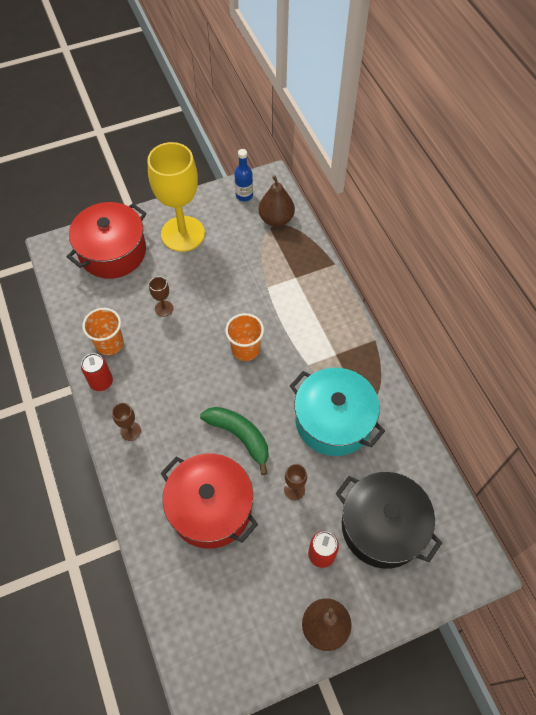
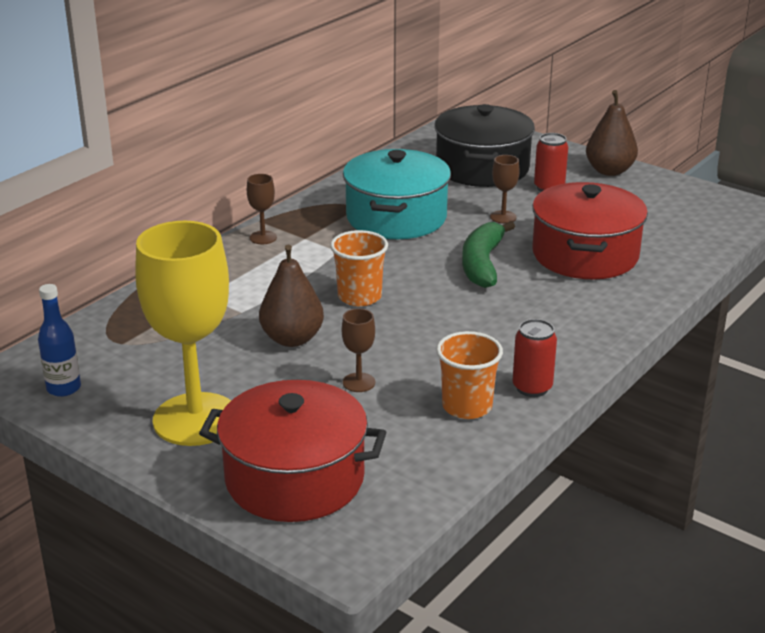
camera: 120 degrees left, 30 degrees down
(130, 431) = (568, 337): brown goblet -> brown goblet (263, 237)
(276, 219) = (99, 343): brown pear -> brown pear (292, 339)

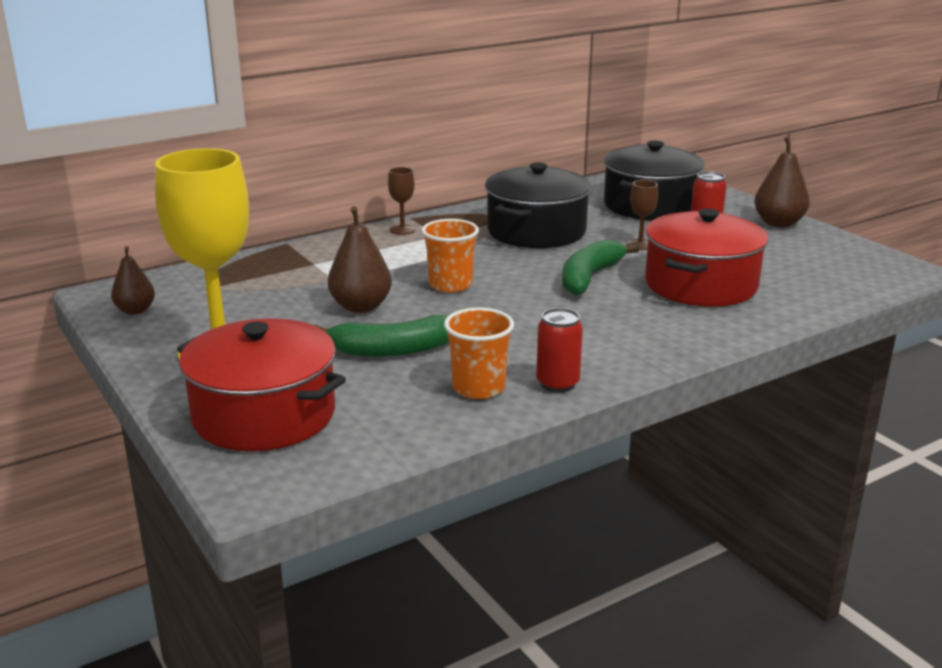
camera: 20 degrees right, 5 degrees down
(64, 388) = (135, 310): blue bottle -> brown pear
(359, 382) = (391, 350): brown goblet -> green banana
(396, 217) = (536, 231): turquoise pot -> black pot

